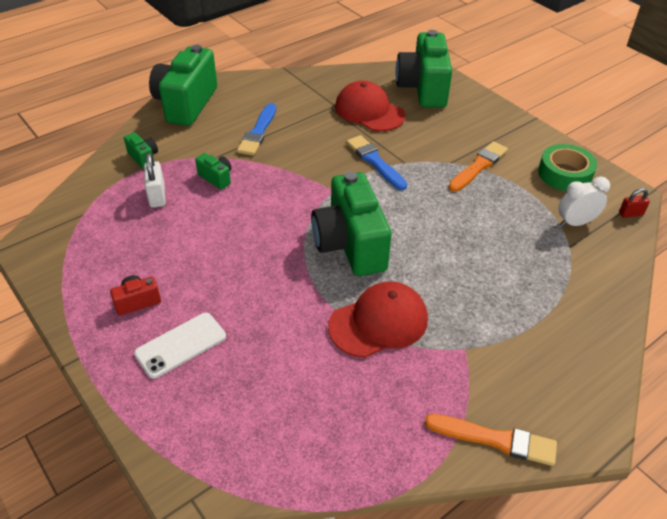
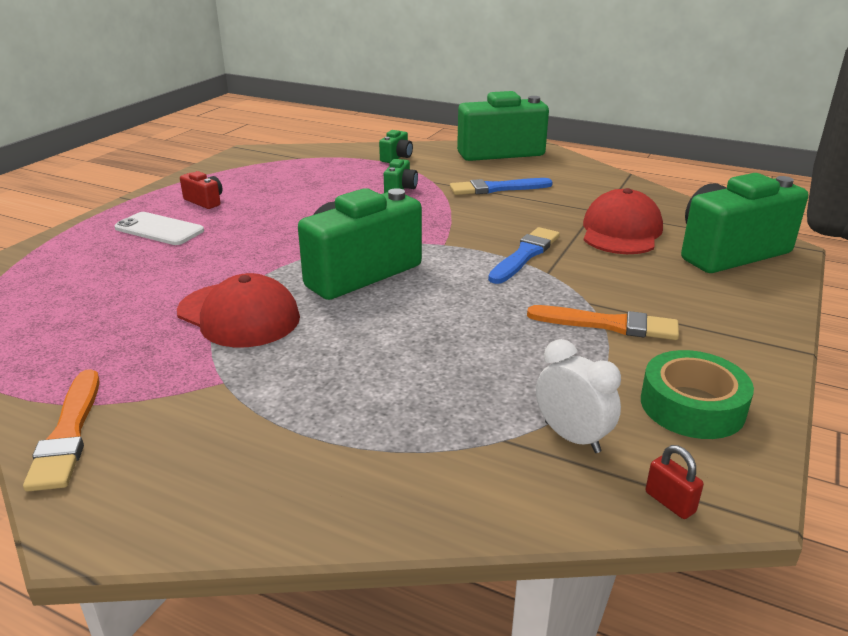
camera: 65 degrees right, 15 degrees down
(157, 196) = (349, 174): white padlock -> none

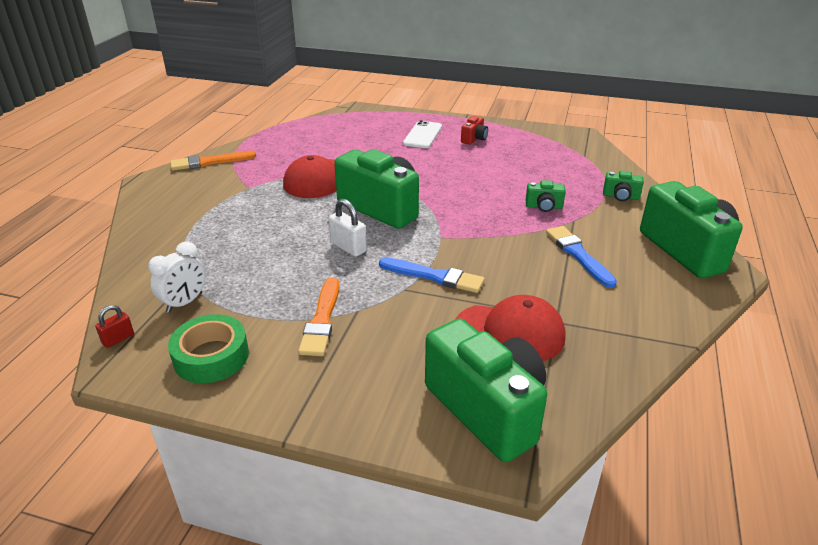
camera: 80 degrees right, 5 degrees up
(450, 300) = (348, 247): none -> white padlock

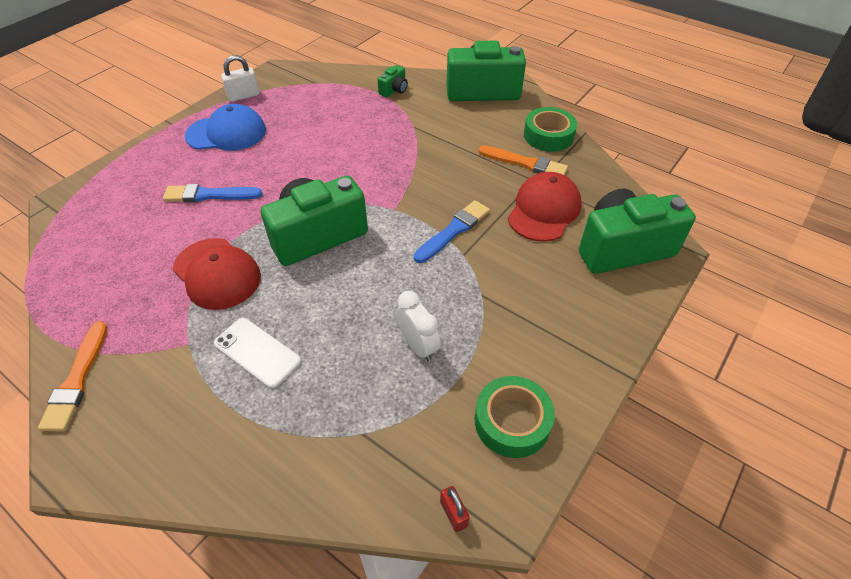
camera: 70 degrees left, 15 degrees up
(184, 302) = (411, 439): white clock -> white clock (418, 346)
(322, 320) = (486, 323): orange brush -> orange brush (525, 163)
(348, 247) = (376, 278): white padlock -> white padlock (243, 96)
(423, 135) = (184, 165): white phone -> white phone (257, 352)
(474, 139) = (226, 133): red camera -> blue cap
(544, 207) = (383, 134): green camera -> none
(578, 255) = (462, 141): blue brush -> blue brush (209, 195)
(652, 315) = (548, 136): none -> green tape

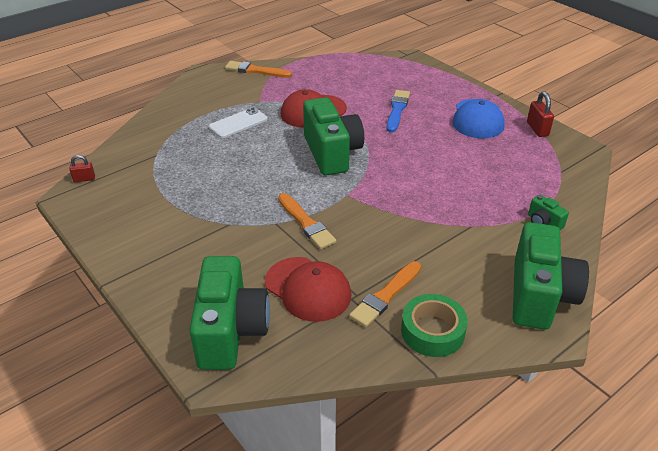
camera: 105 degrees right, 10 degrees down
(243, 96) = (537, 129): white padlock -> red padlock
(418, 346) = (202, 185): white clock -> none
(453, 231) = (306, 223): blue brush -> orange brush
(512, 421) = (118, 214): green tape -> none

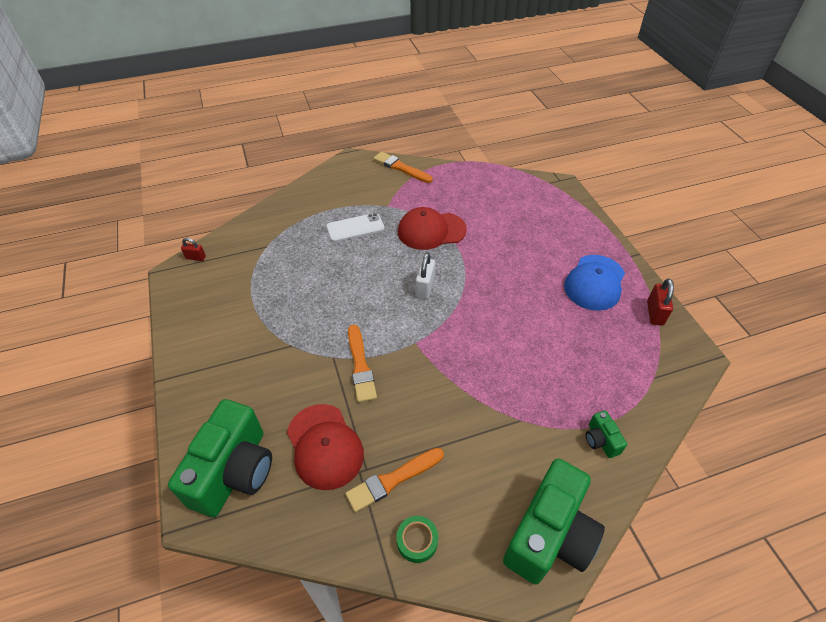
camera: 20 degrees right, 10 degrees up
(332, 153) = (425, 287): green camera -> white padlock
(397, 110) = (515, 249): blue brush -> none
(432, 331) = (417, 541): green tape -> green tape, size x0.62

